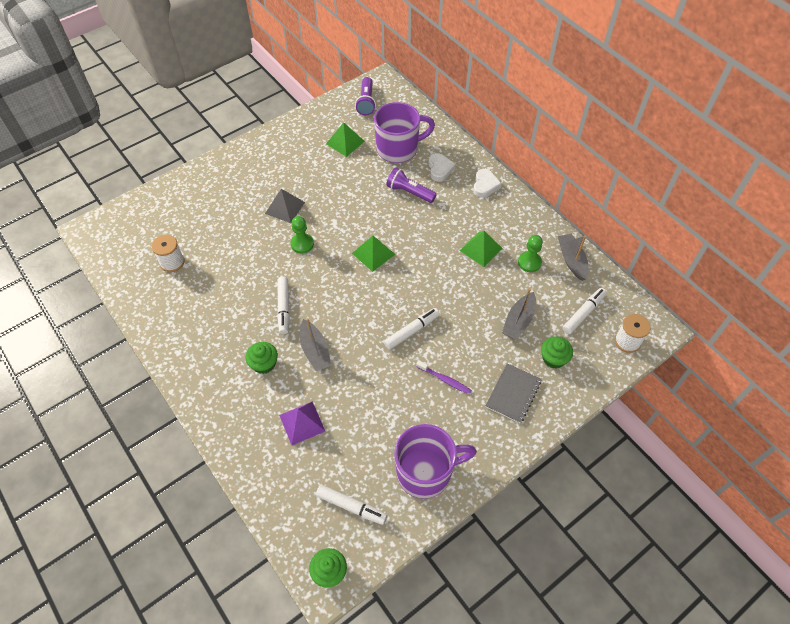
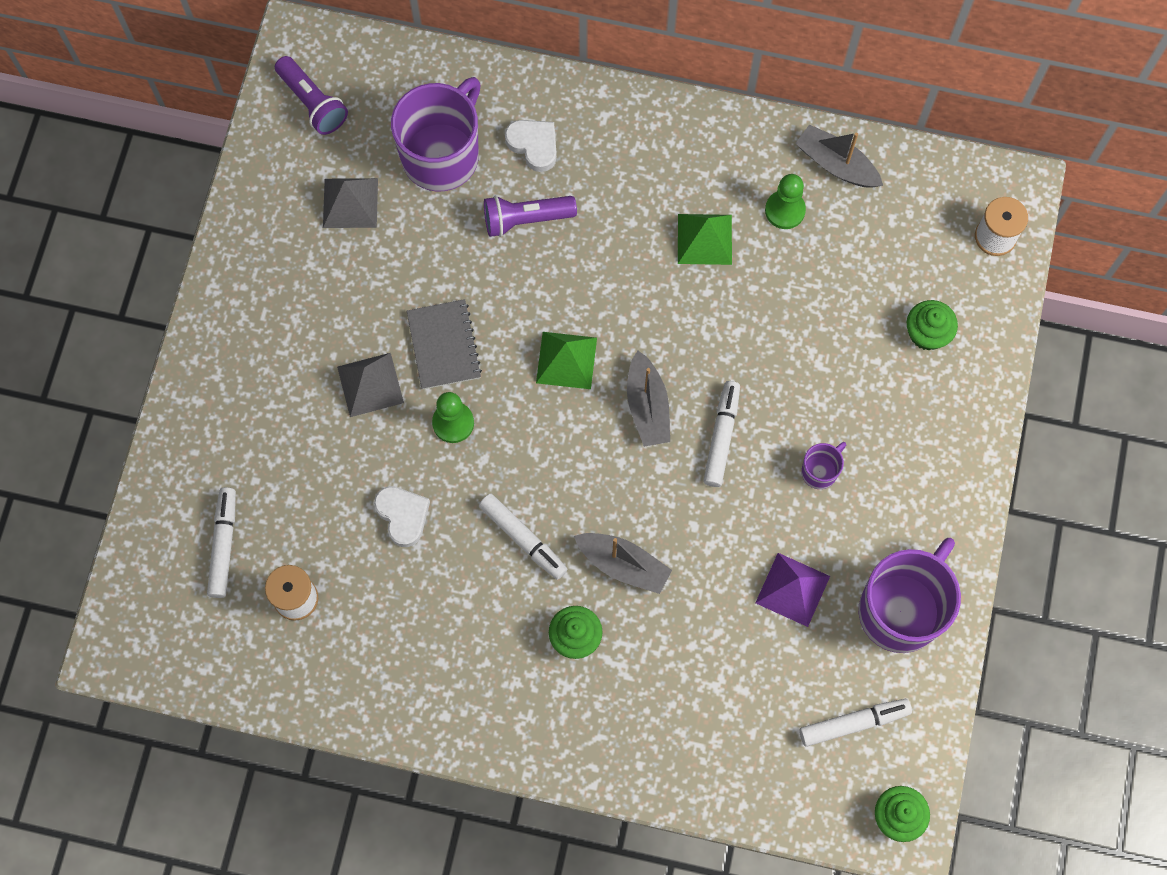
camera: 40 degrees left, 15 degrees up
(302, 423) = (699, 673): purple pyramid -> purple pyramid (792, 589)
(345, 142) = (350, 203): green pyramid -> grey pyramid
(444, 379) = (820, 471): purple toothbrush -> purple mug
(485, 185) = (622, 126): white heart -> white heart (403, 516)
(513, 394) = (918, 422): grey notebook -> grey notebook (444, 345)
(518, 321) = (842, 313): grey boat -> grey boat (647, 406)
(583, 313) = (913, 237): white marker -> white marker (224, 545)

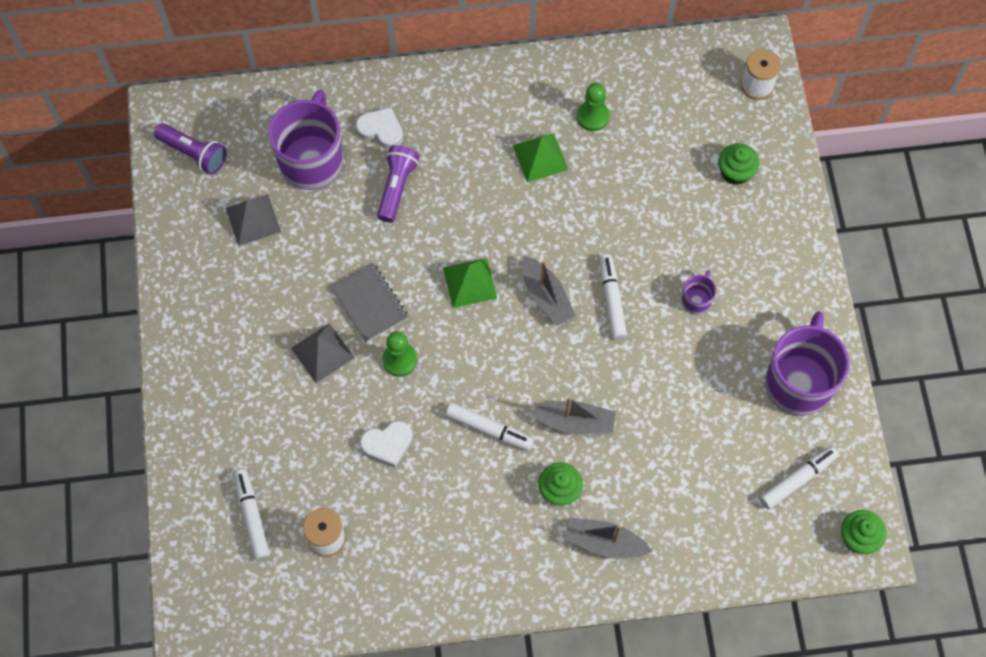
camera: 20 degrees left, 5 degrees down
(403, 516) = (387, 444): white heart -> white heart turned 120 degrees clockwise
(526, 219) = (397, 187): purple flashlight -> purple flashlight turned 135 degrees clockwise
(792, 589) = (711, 395): purple pyramid -> none
(836, 164) = (618, 70): grey boat -> grey boat (604, 542)

